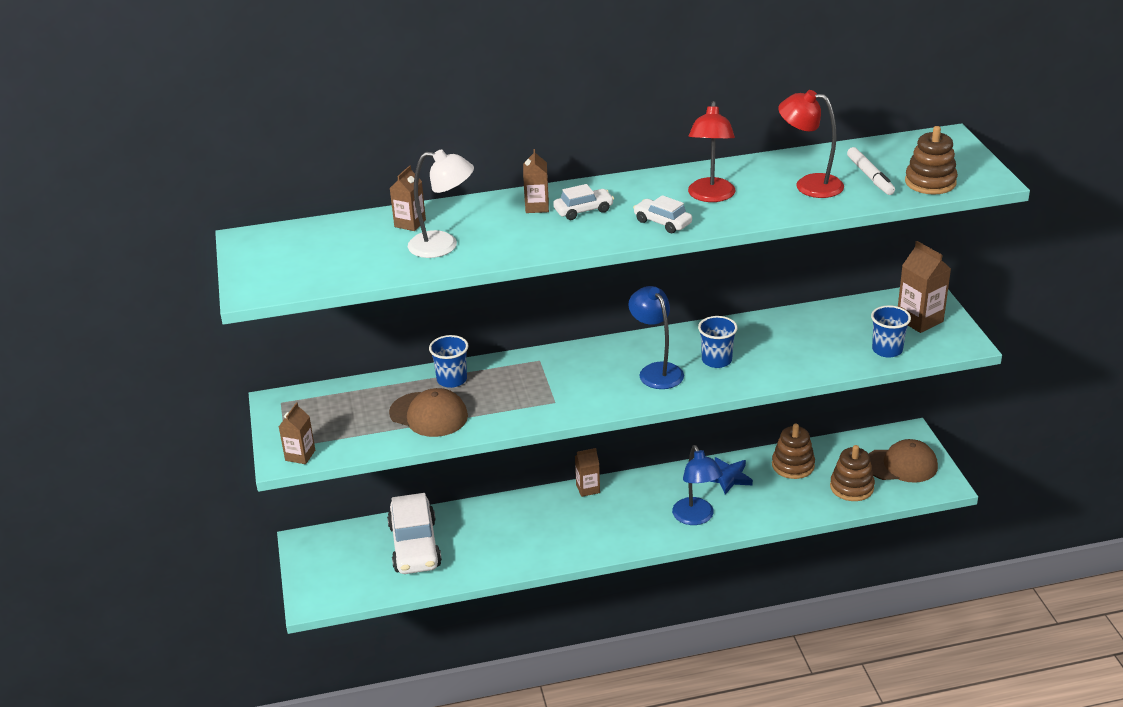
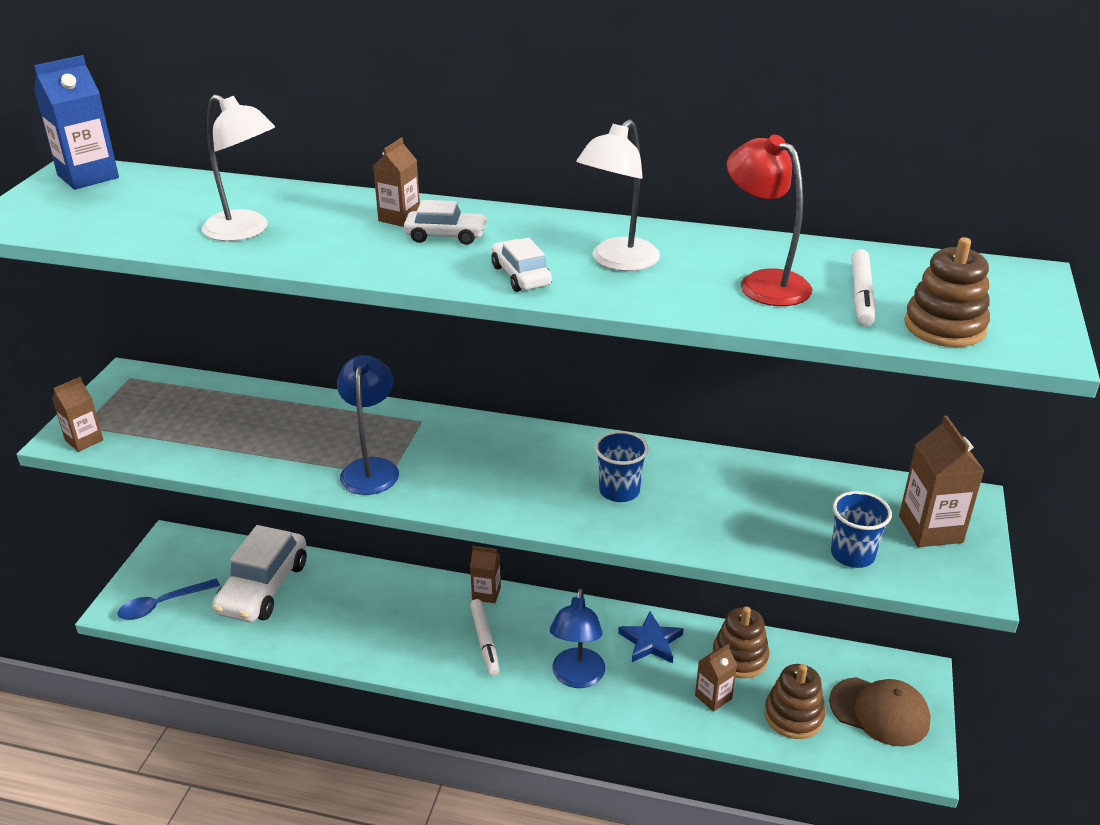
camera: 25 degrees right, 0 degrees up
(266, 240) = (88, 176): none -> blue carton
(345, 586) = (162, 605): none -> blue spoon
(410, 223) = (245, 198): brown carton -> brown carton (713, 697)
(429, 415) = (248, 442): brown cap -> none
(452, 380) = (311, 411): blue cup -> none
(614, 519) = (484, 641): none -> white marker
(656, 371) = (537, 479): blue lamp -> blue lamp (371, 468)
(710, 196) = (617, 262): red lamp -> white lamp

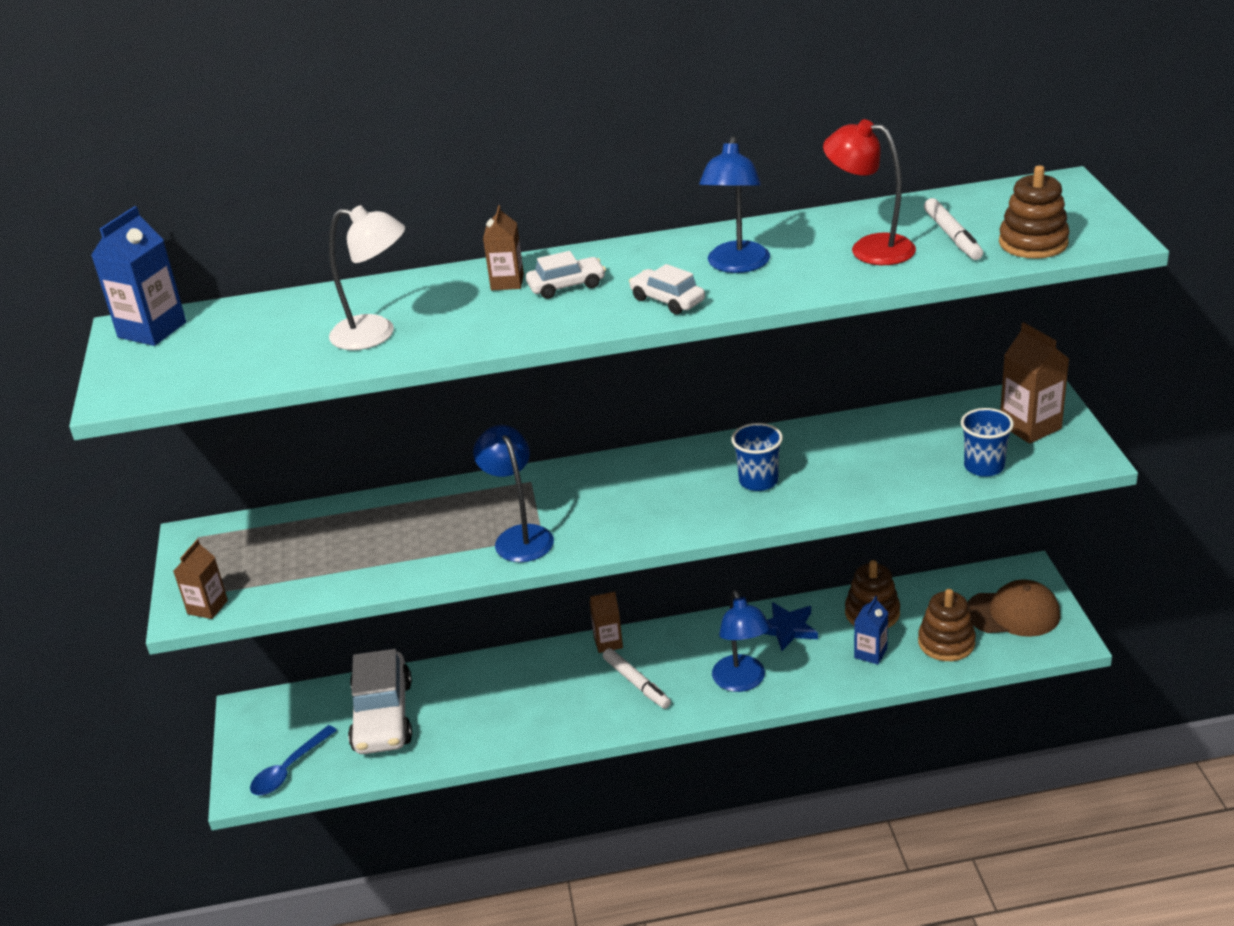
camera: 20 degrees left, 0 degrees up
(617, 262) = (736, 265): white lamp -> blue lamp
(713, 697) = (870, 653): brown carton -> blue carton

